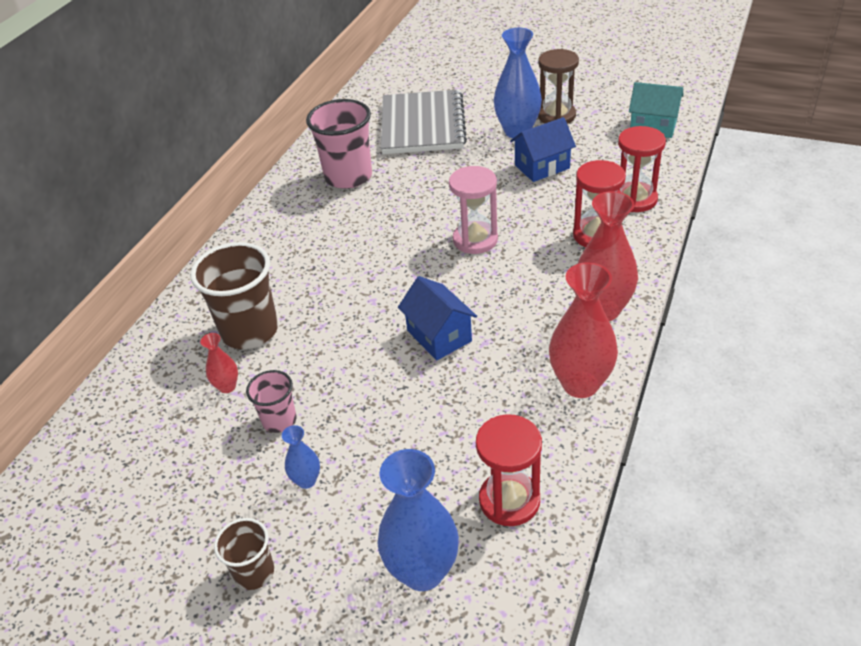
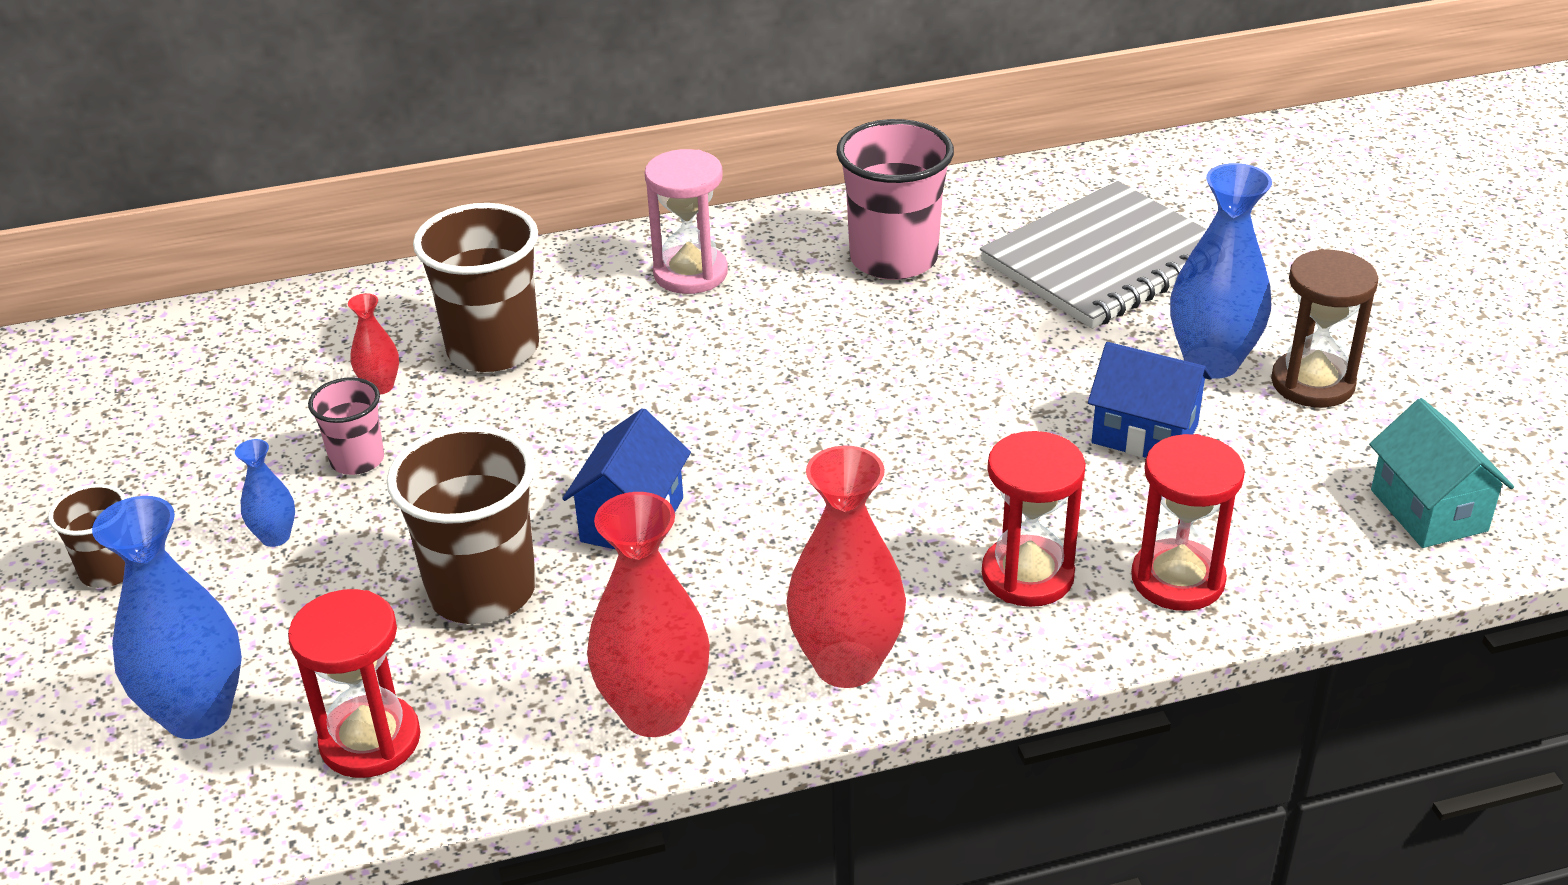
camera: 50 degrees right, 5 degrees down
(437, 411) = (482, 591): none -> brown cup
(475, 240) = (878, 452): pink hourglass -> pink hourglass (690, 273)

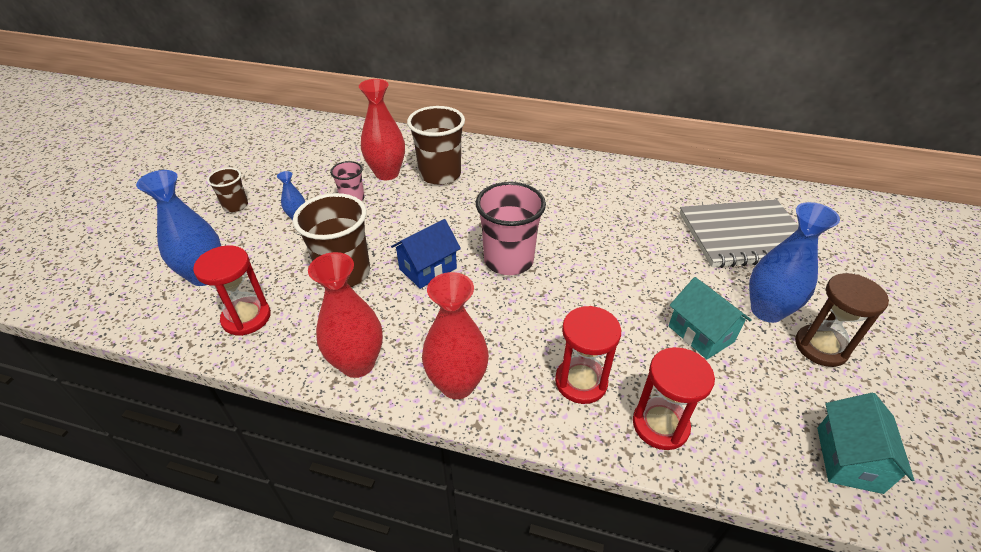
camera: 30 degrees right, 5 degrees up
(380, 386) = (387, 173): red vase -> red vase, size x2.05
(690, 273) = (543, 172): pink hourglass -> none
(893, 259) = (637, 198): pink cup -> pink cup (508, 260)
(1144, 434) = (701, 334): blue house -> turquoise house

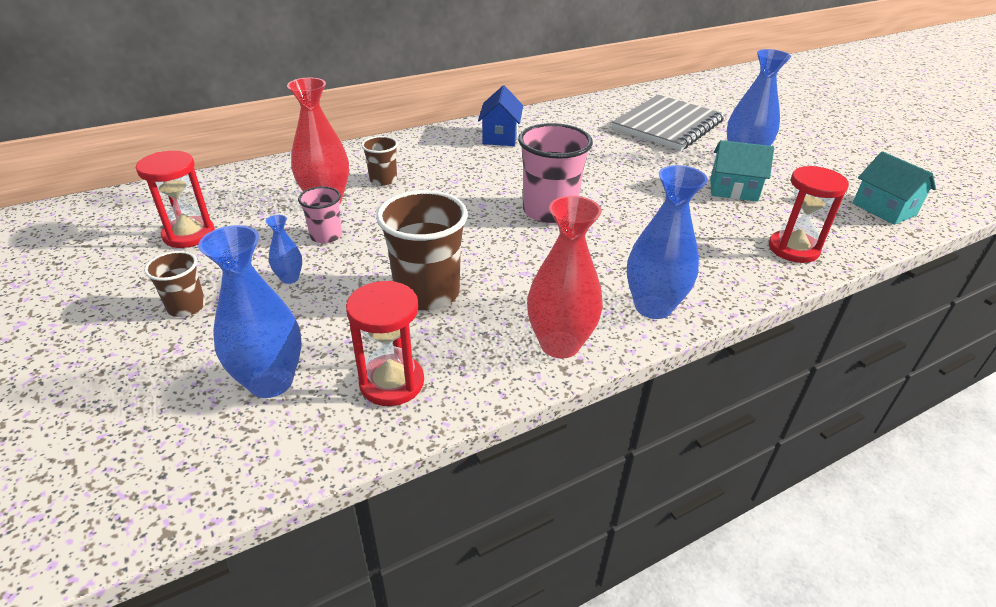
camera: 45 degrees left, 5 degrees down
(428, 269) = (497, 250): blue house -> blue house (500, 136)
(440, 174) = (383, 180): brown cup -> brown cup, size x0.54
(457, 384) = (653, 307): red vase -> blue vase
(581, 382) = (719, 255): red hourglass -> red hourglass (189, 234)
(821, 347) = (793, 164): brown hourglass -> none

